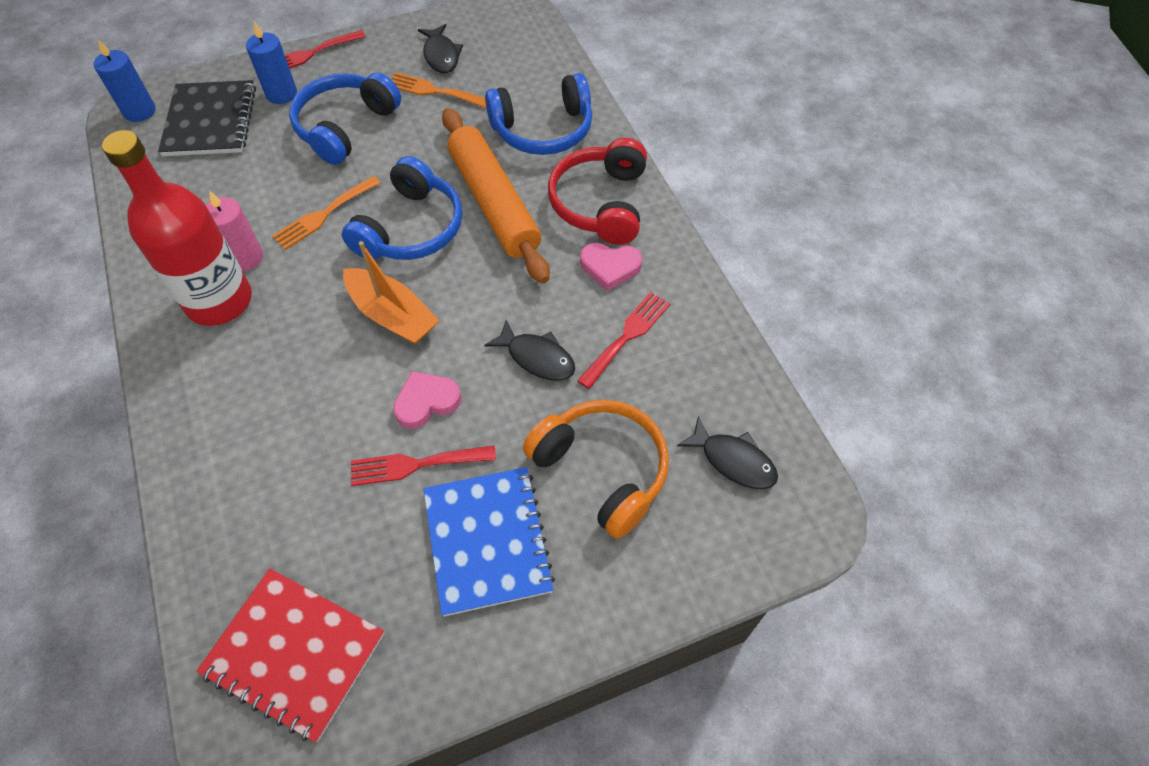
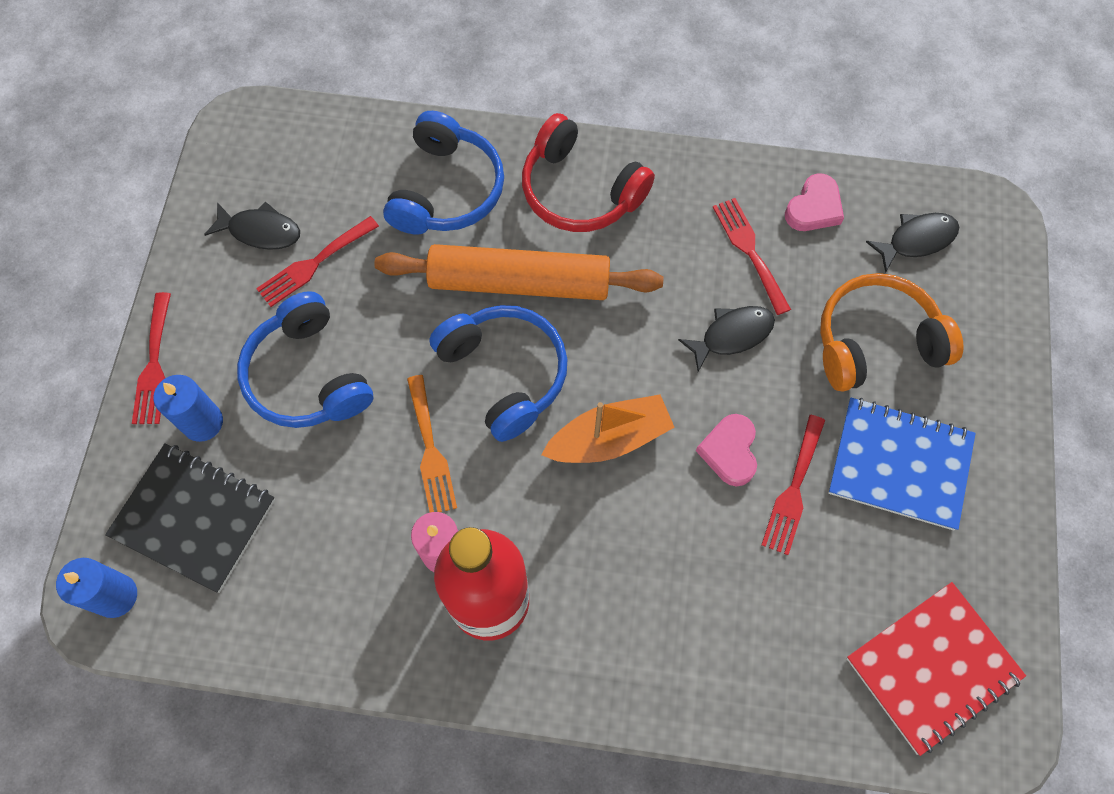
camera: 60 degrees left, 10 degrees up
(433, 91) = (313, 264): orange fork -> red fork
(610, 267) = (663, 223): pink heart -> pink heart (814, 208)

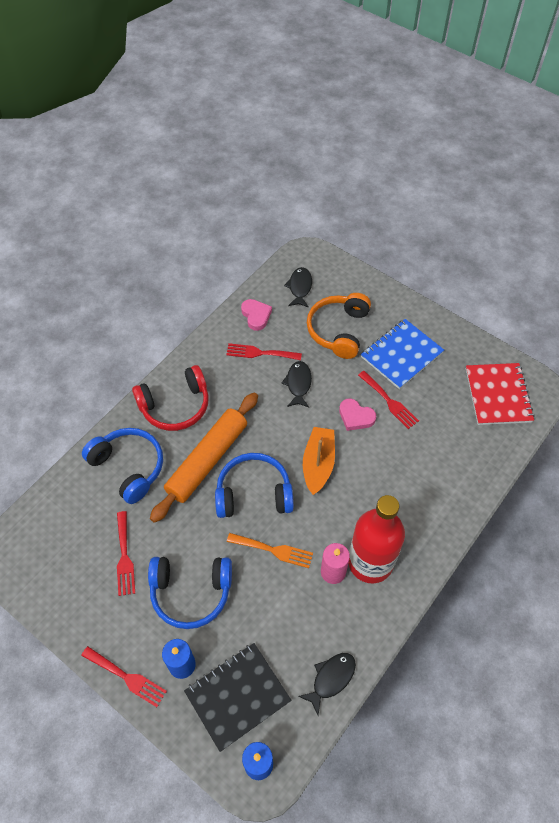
camera: 60 degrees left, 10 degrees down
(260, 231) = (82, 576): black fish -> black fish (331, 679)

